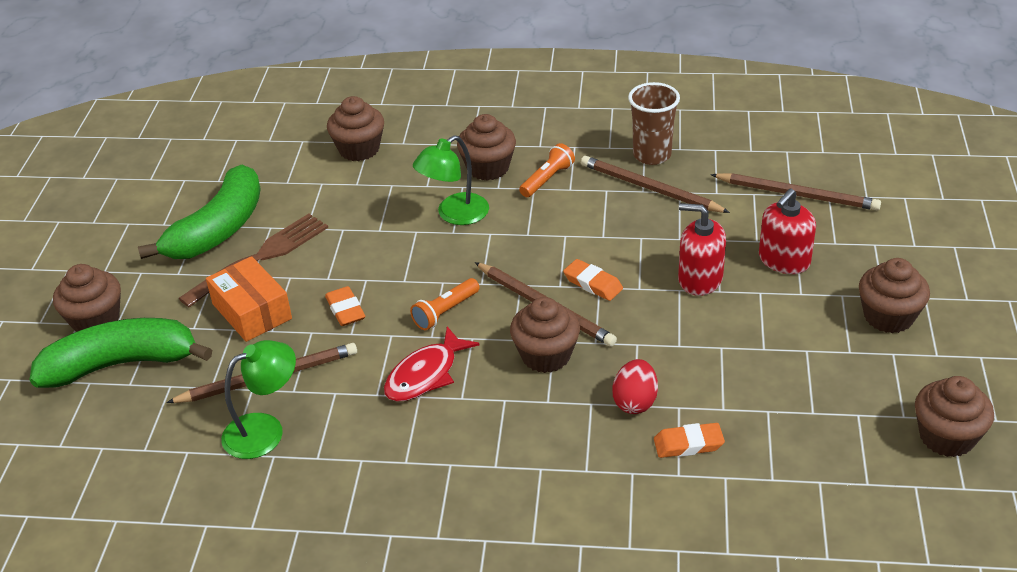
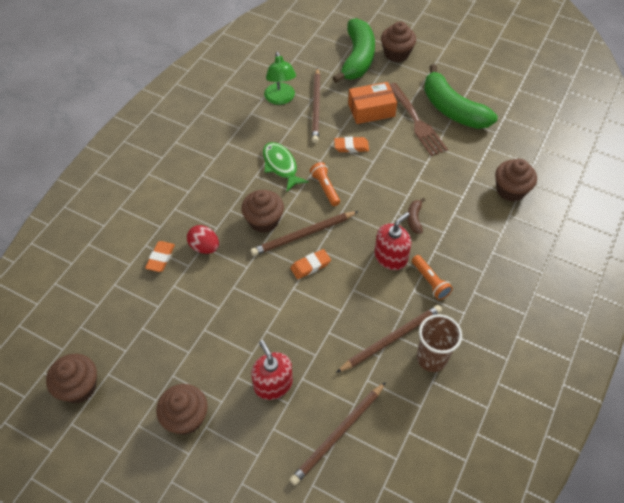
camera: 110 degrees right, 15 degrees up
(425, 375) = (281, 166): red fish -> green fish
(454, 215) = (414, 219): green lamp -> brown banana
(488, 168) = (458, 252): brown cupcake -> none
(700, 279) = (282, 325): red soap dispenser -> red soap dispenser (390, 257)

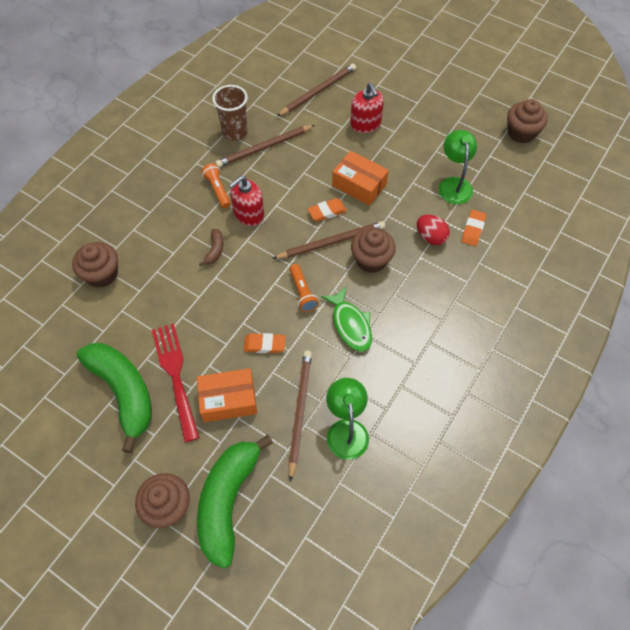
camera: 175 degrees left, 5 degrees up
(173, 308) = (454, 184): none -> green lamp
(186, 417) = (432, 108): brown cupcake -> none
(278, 299) = (359, 185): none -> orange box
(416, 121) = (176, 376): brown fork -> red fork

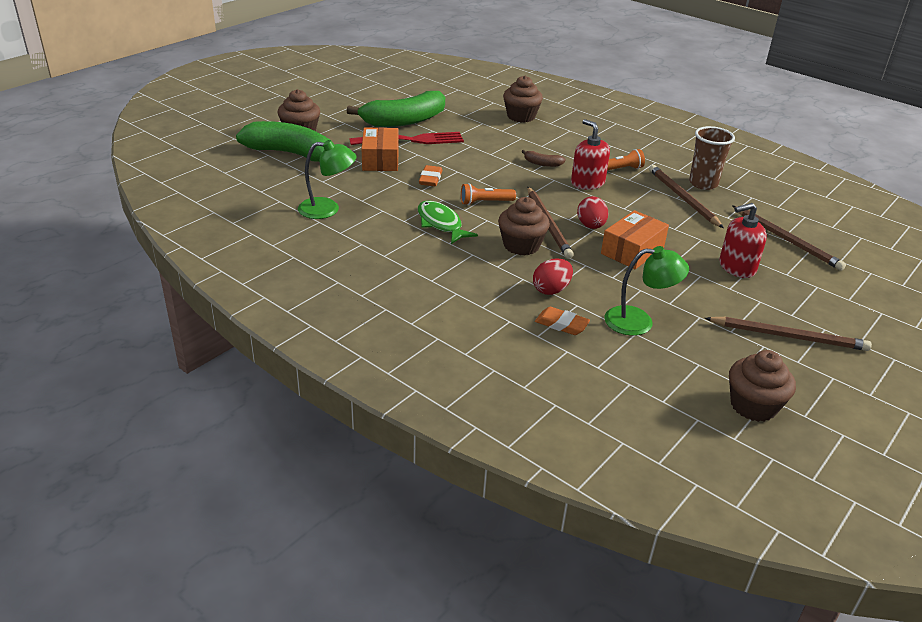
camera: 95 degrees right, 25 degrees down
(299, 411) = (356, 189): brown pencil -> brown pencil (789, 336)
(327, 212) = (591, 226): orange eraser -> red egg
(350, 325) = (441, 224): green fish -> green fish turned 75 degrees clockwise

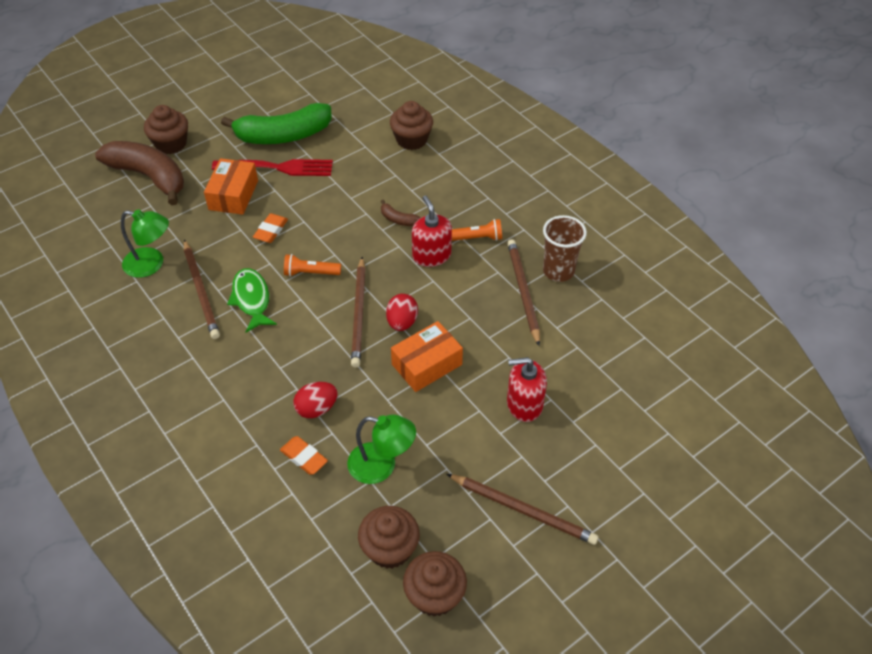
camera: 15 degrees right, 15 degrees up
(291, 154) = (149, 176): green banana -> brown banana
(521, 245) = (317, 341): brown cupcake -> brown cupcake (390, 549)
(786, 240) = (602, 371): brown pencil -> brown pencil (201, 291)

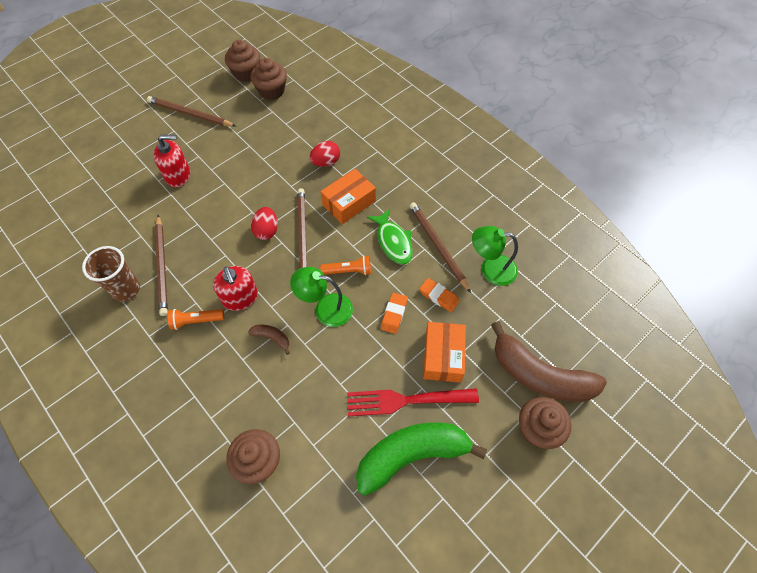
camera: 175 degrees right, 10 degrees up
(304, 457) = (329, 133): orange eraser -> orange eraser (438, 296)
(381, 466) = (278, 131): green lamp -> green lamp (325, 308)
(427, 364) = (247, 198): orange box -> orange box (349, 203)

